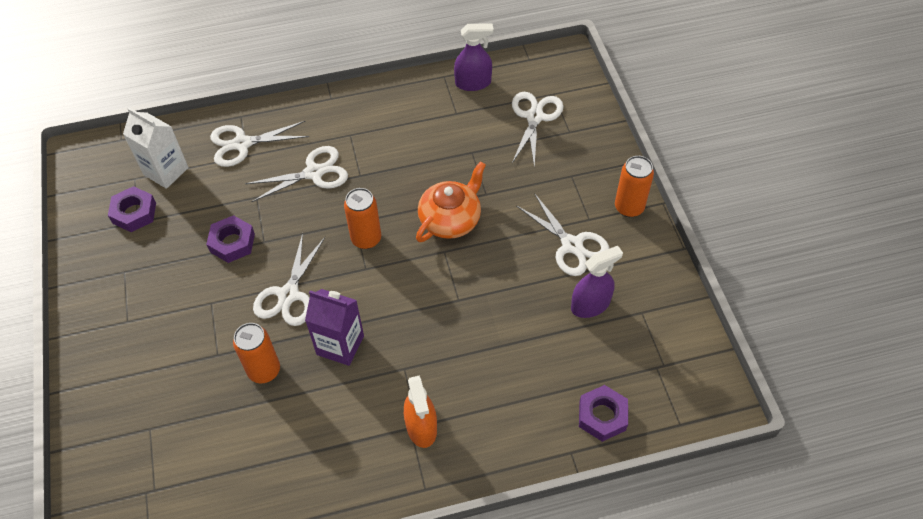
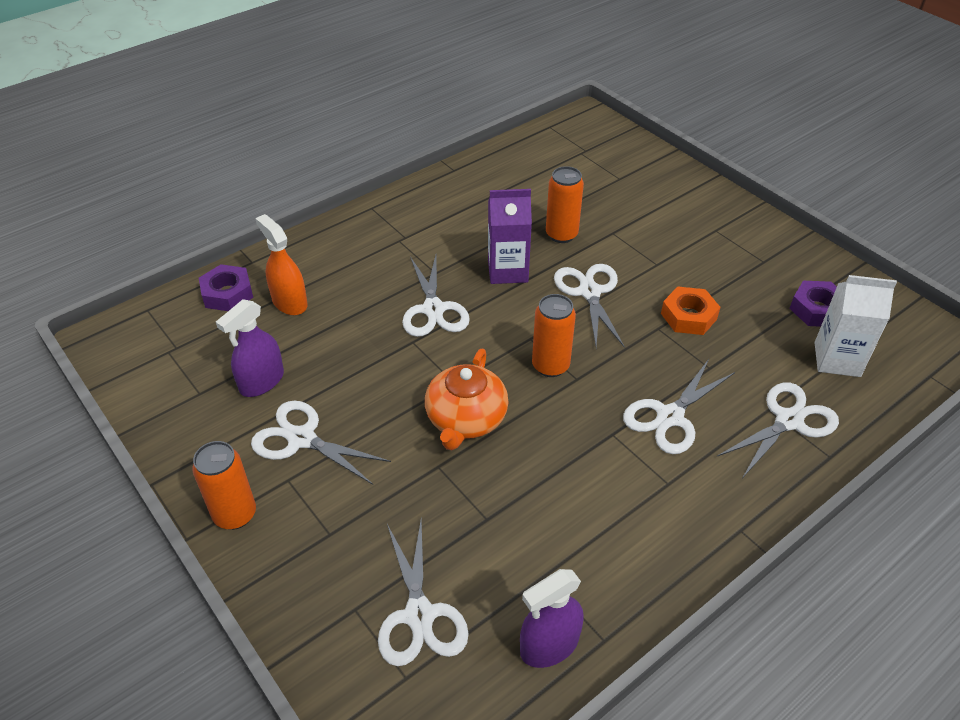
camera: 155 degrees right, 10 degrees down
(232, 243) = (688, 316): purple nut -> orange nut
(421, 427) = (395, 240): orange spray bottle -> orange spray bottle (289, 302)
(426, 326) = (433, 309): none -> white scissors

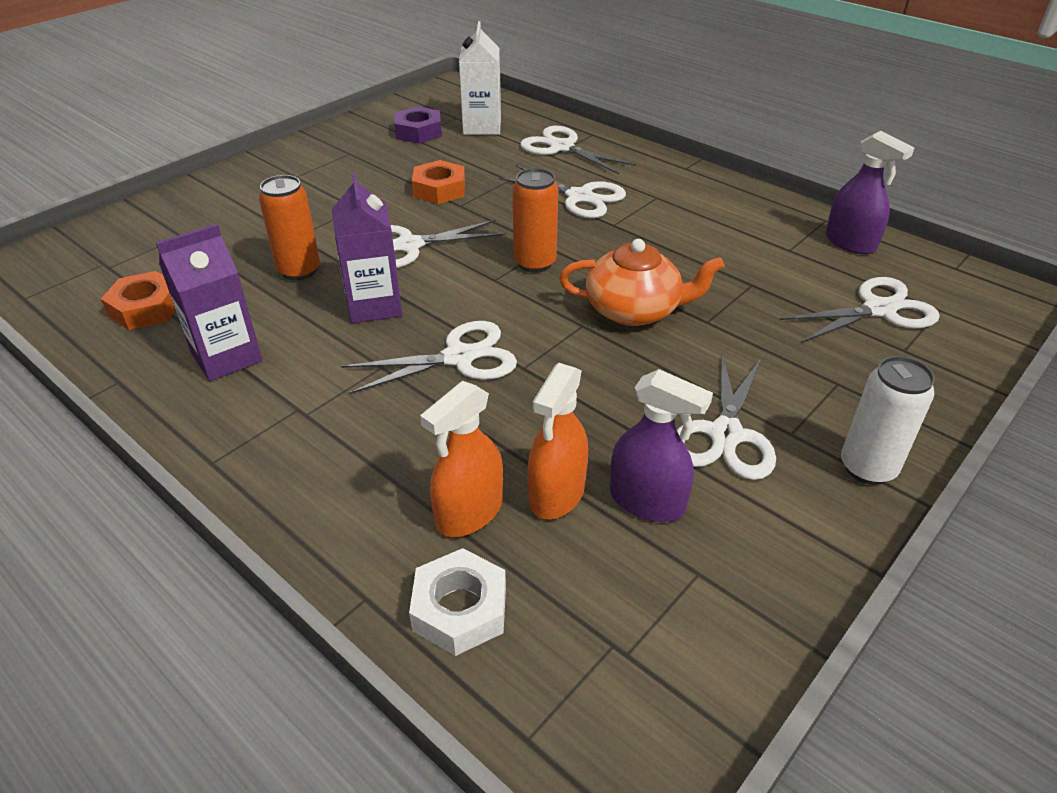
camera: 100 degrees left, 5 degrees down
(227, 293) = (460, 609): purple nut -> white nut
(235, 514) = (867, 468): orange can -> white can
(287, 341) = (557, 494): none -> orange spray bottle
(465, 207) = (226, 357): none -> purple carton
(527, 172) = (146, 308): none -> orange nut

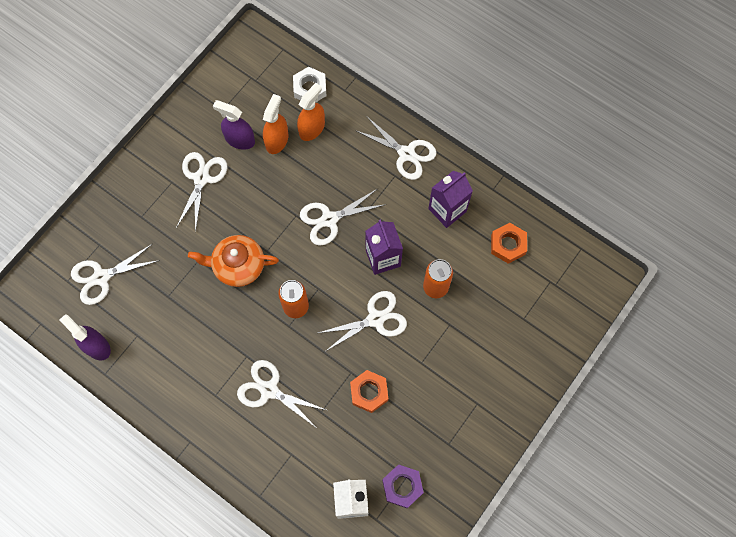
camera: 175 degrees right, 30 degrees up
(562, 147) = (284, 468): white scissors -> white scissors (406, 153)
(867, 468) = (143, 164): white can -> none

